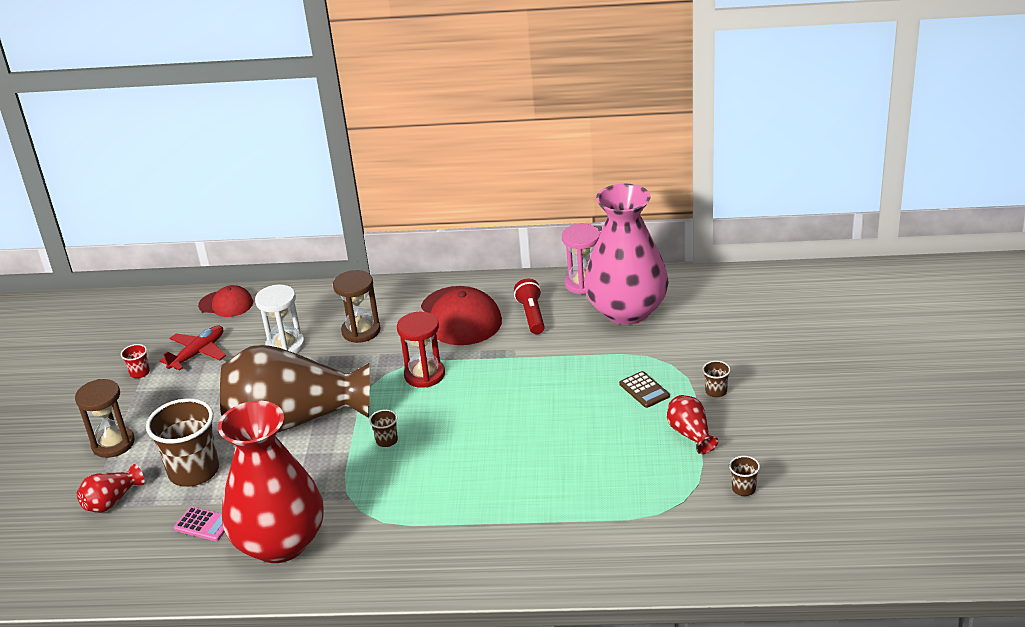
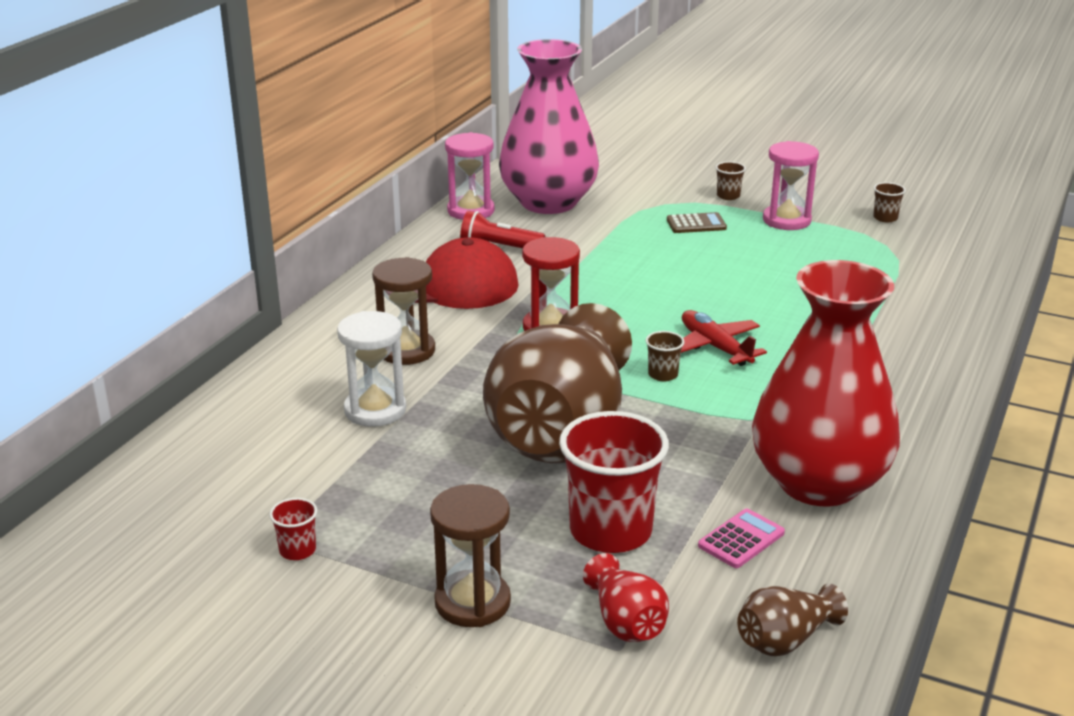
camera: 70 degrees left, 5 degrees down
(111, 565) = (785, 640): none -> brown vase
(194, 471) = (610, 531): brown cup -> red cup
(198, 353) = (307, 486): red plane -> red plane (715, 347)
(226, 304) = (201, 442): red cap -> none
(690, 434) = (786, 220): red vase -> pink hourglass

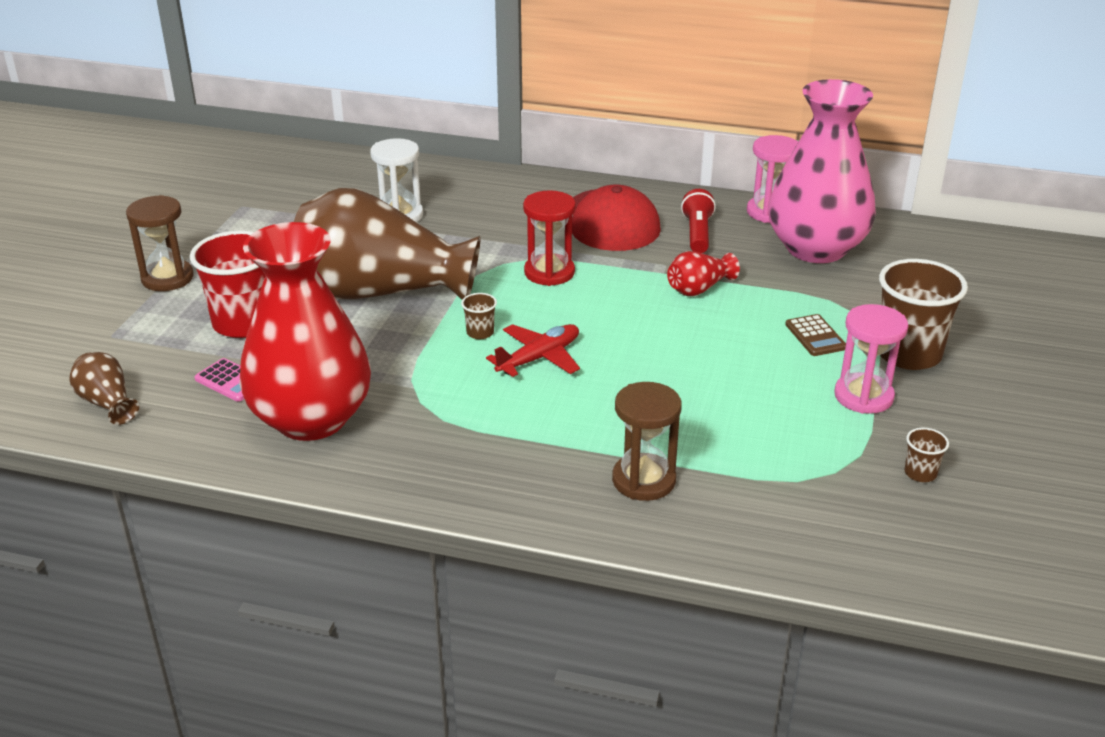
camera: 80 degrees right, 5 degrees up
(297, 550) = (228, 214): red cup -> none
(406, 351) = (491, 216): brown hourglass -> brown hourglass (643, 480)
(625, 622) = (138, 336): red vase -> red vase (698, 289)
(728, 196) = (908, 354): brown cup -> brown cup, size x2.30

